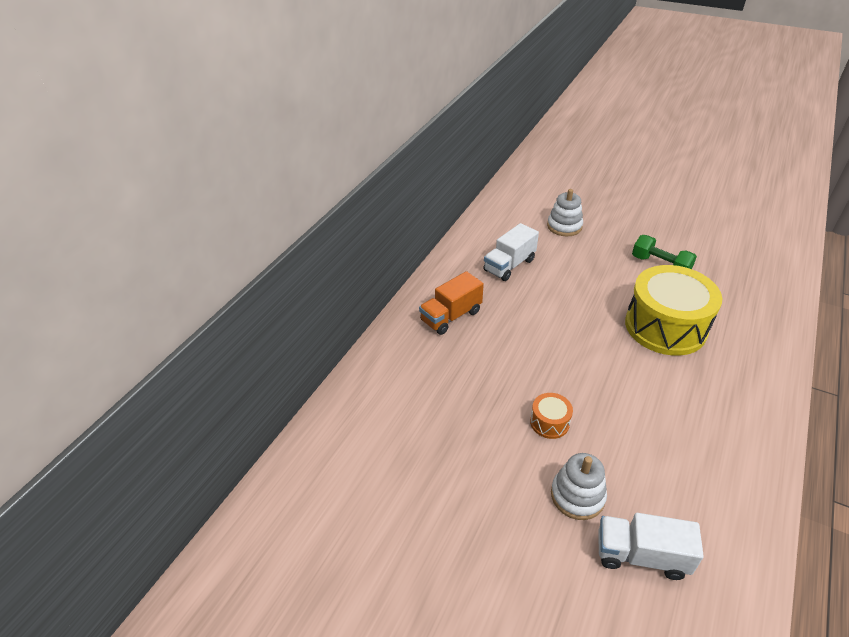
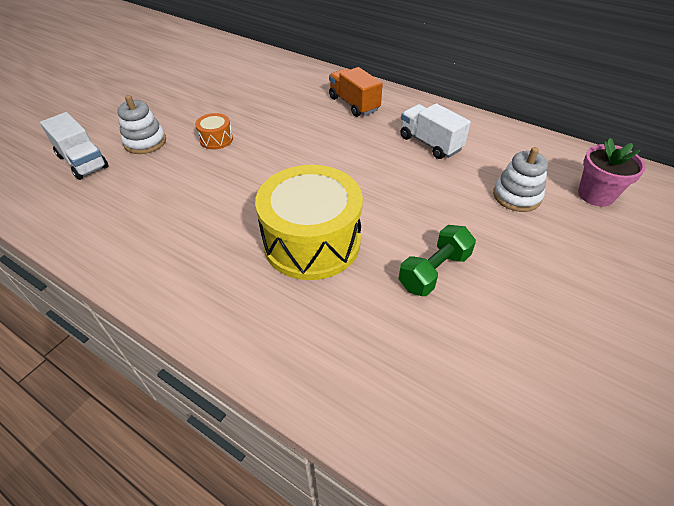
camera: 95 degrees right, 5 degrees up
(548, 195) = (596, 195): none -> pink flower pot
(641, 555) = (83, 162): white truck -> white truck turned 120 degrees clockwise

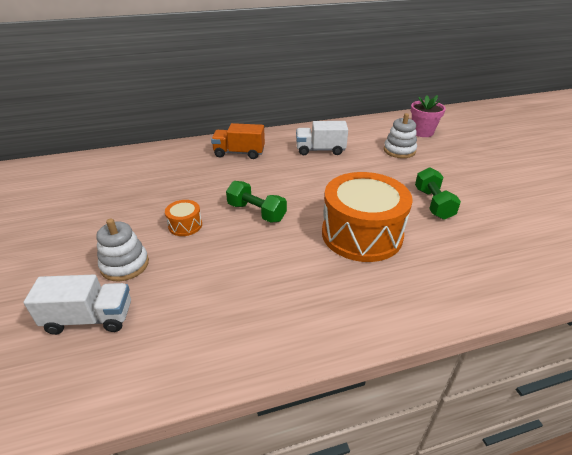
camera: 50 degrees left, 10 degrees down
(274, 163) = (256, 212): none -> green dumbbell
(312, 242) = (361, 234): yellow drum -> orange drum

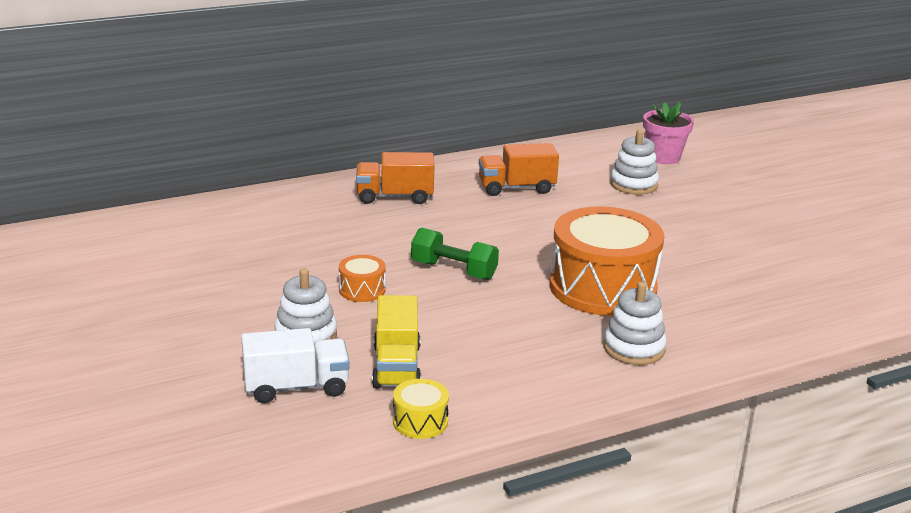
camera: 10 degrees left, 10 degrees down
(170, 369) = (420, 421): none -> yellow drum
(178, 302) = (396, 367): none -> yellow truck
(320, 150) = (516, 188): white truck -> orange truck
(375, 298) = (633, 348): none -> white stacking toy
(433, 203) = (690, 249): green dumbbell -> none

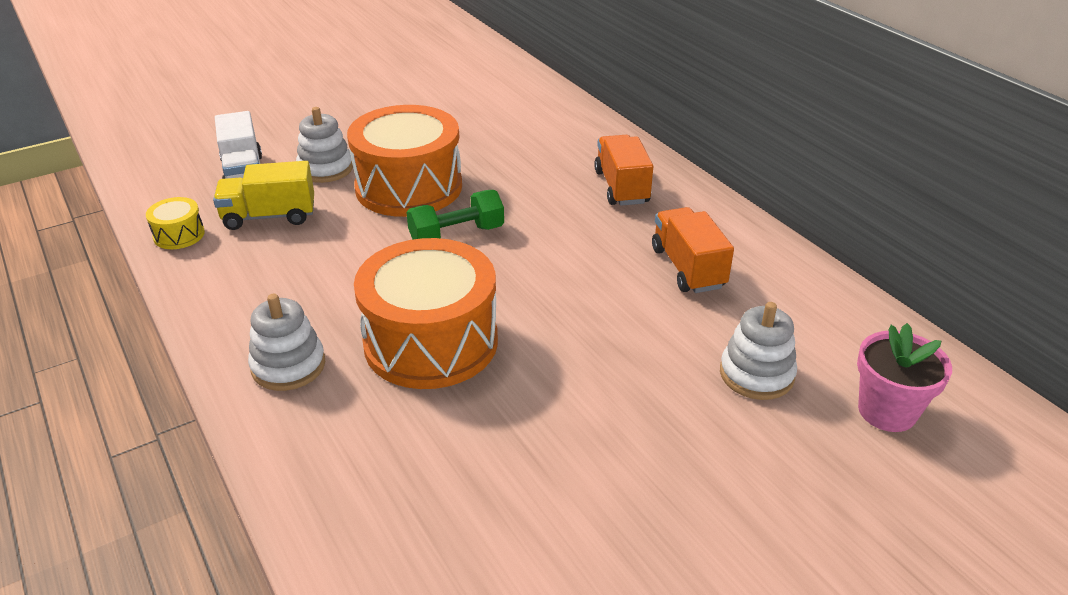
camera: 85 degrees right, 10 degrees up
(362, 290) = (409, 187): orange drum -> orange drum, size x2.34
(454, 270) = (457, 235): green dumbbell -> green dumbbell turned 45 degrees clockwise

